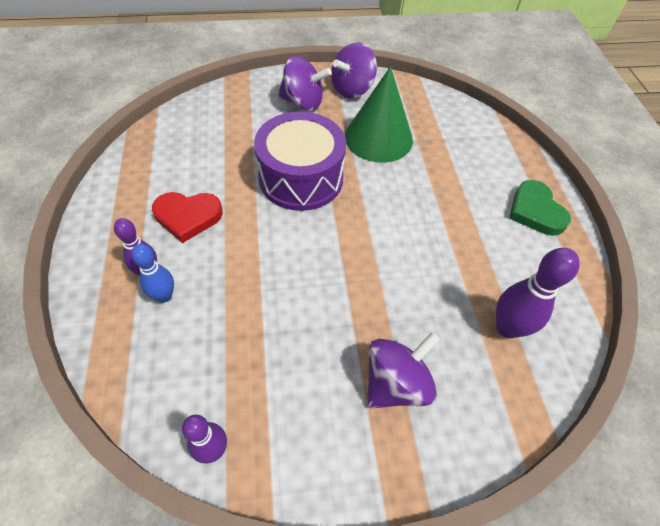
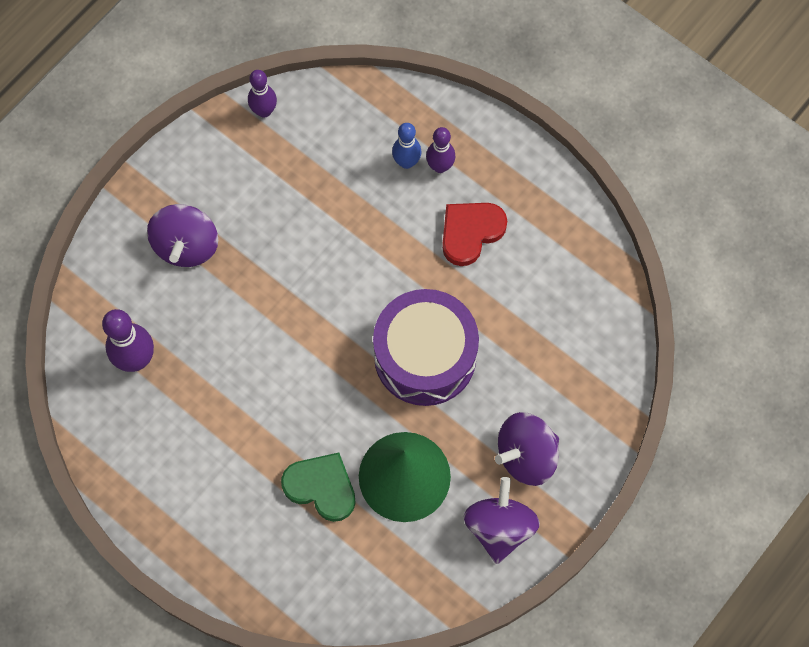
camera: 140 degrees right, 15 degrees up
(535, 211) = (185, 514): green heart -> green heart (321, 487)

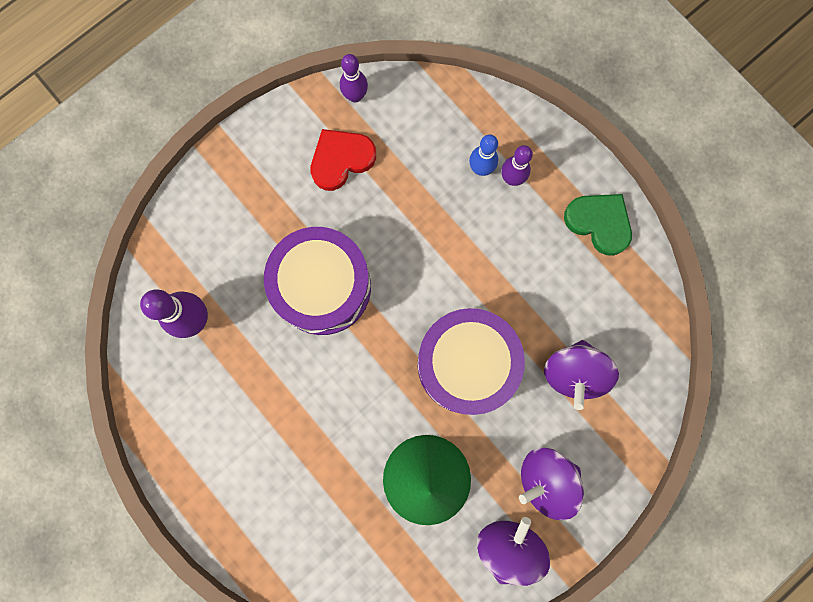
camera: 10 degrees right, 10 degrees up
(186, 245) = (260, 216): purple spinning top -> purple spinning top (573, 373)
(263, 305) = (322, 287): none -> purple drum
(321, 487) = (347, 476): green heart -> green heart (599, 223)
(470, 232) = (530, 249): red heart -> red heart (341, 160)

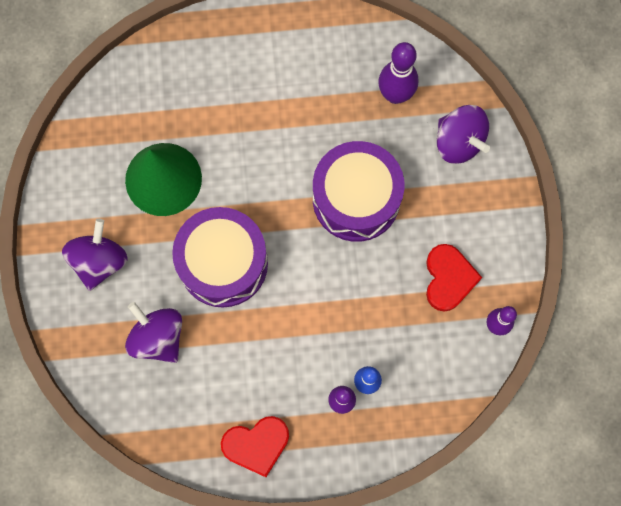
camera: 125 degrees right, 5 degrees down
(508, 546) = (76, 203): purple spinning top -> purple spinning top (458, 142)
(599, 223) = (256, 445): green heart -> red heart

